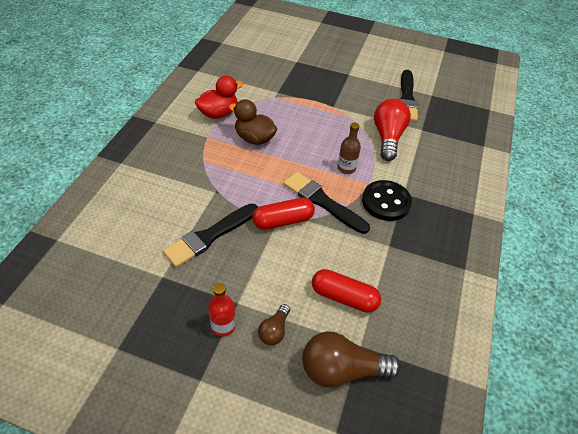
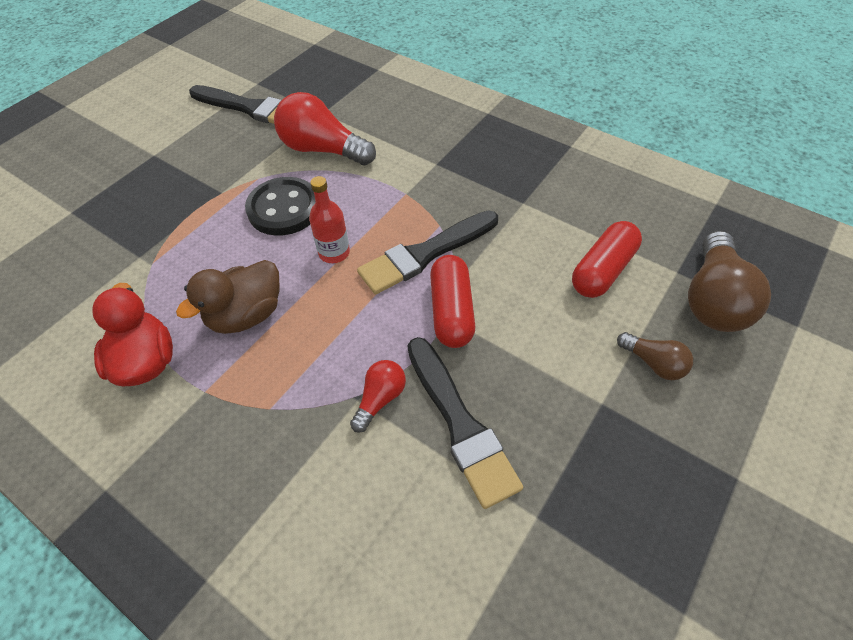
camera: 70 degrees left, 5 degrees up
(217, 200) = (380, 399): none -> red light bulb
(223, 326) = (644, 431): red bottle -> red bottle (334, 253)
(346, 168) = (367, 210): brown bottle -> none
(386, 202) = (446, 185): black button -> black button (284, 208)

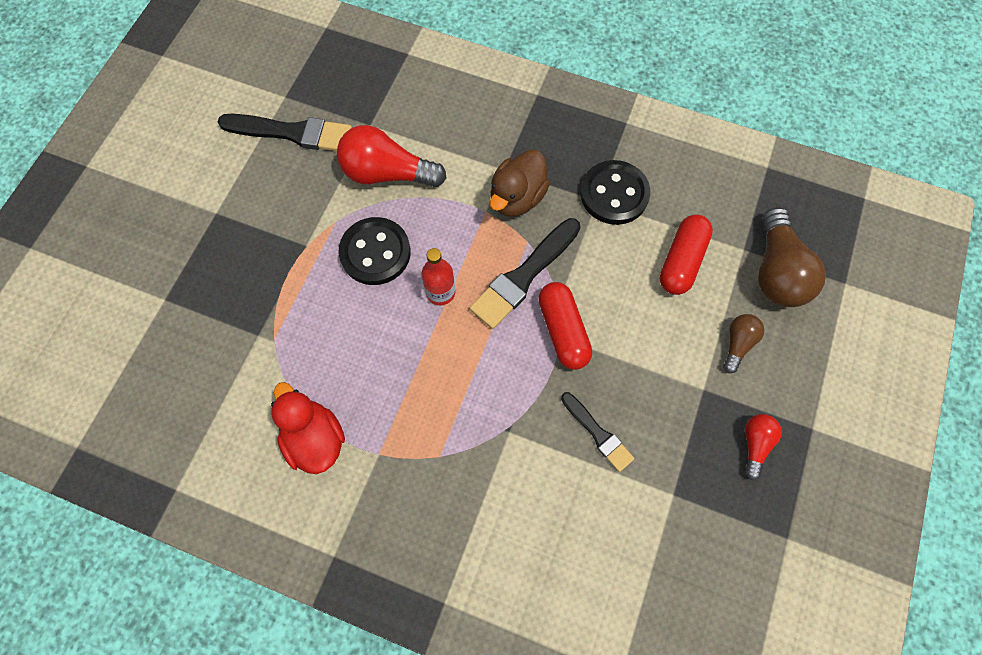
camera: 15 degrees left, 15 degrees up
(246, 315) = (385, 374): brown duck -> brown duck (517, 198)
(380, 399) = (527, 427): red light bulb -> red light bulb (754, 444)
(460, 424) = (598, 433): black brush -> black brush, size x0.60
(542, 200) = (614, 194): none -> black button
(653, 363) = (737, 344): brown light bulb -> brown light bulb turned 90 degrees counterclockwise

